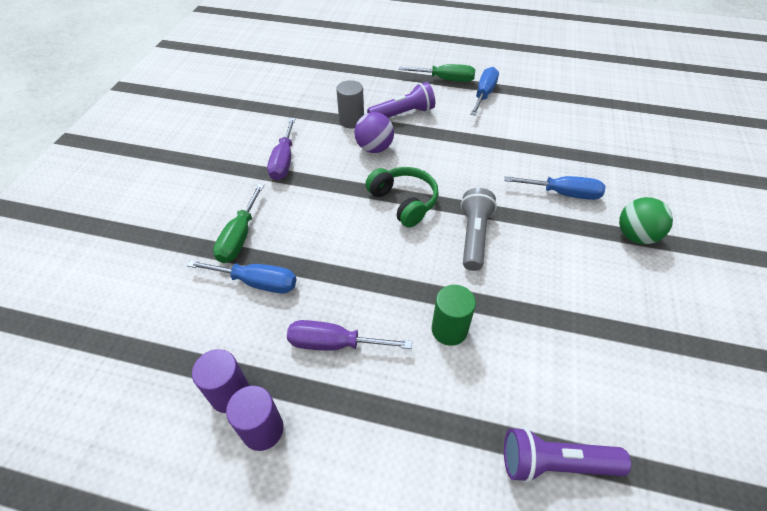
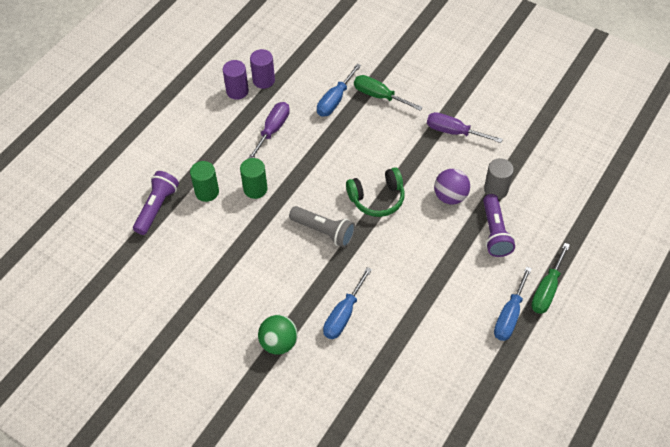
camera: 110 degrees right, 5 degrees up
(484, 94) = (509, 315): blue screwdriver -> blue screwdriver turned 75 degrees clockwise
(486, 394) = (207, 192): none -> green cylinder

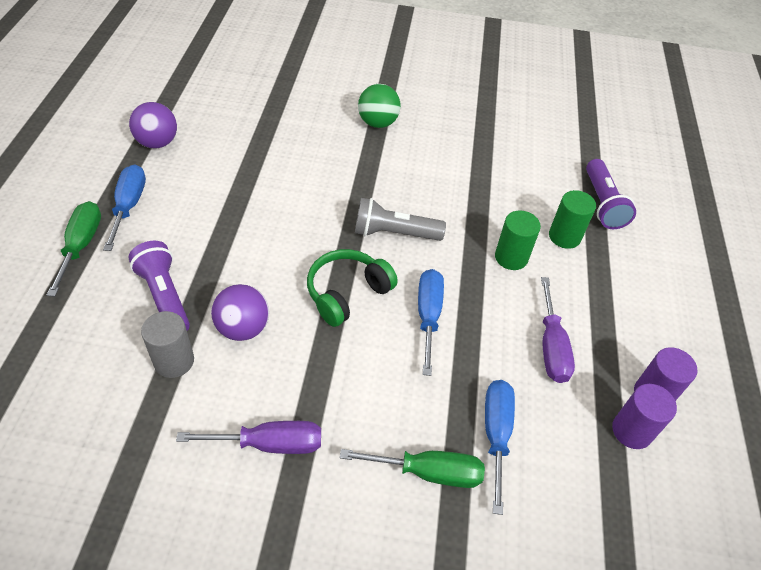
camera: 150 degrees right, 5 degrees down
(343, 315) = (325, 160): blue screwdriver -> blue screwdriver (428, 316)
(477, 378) = (157, 143): none -> purple ball

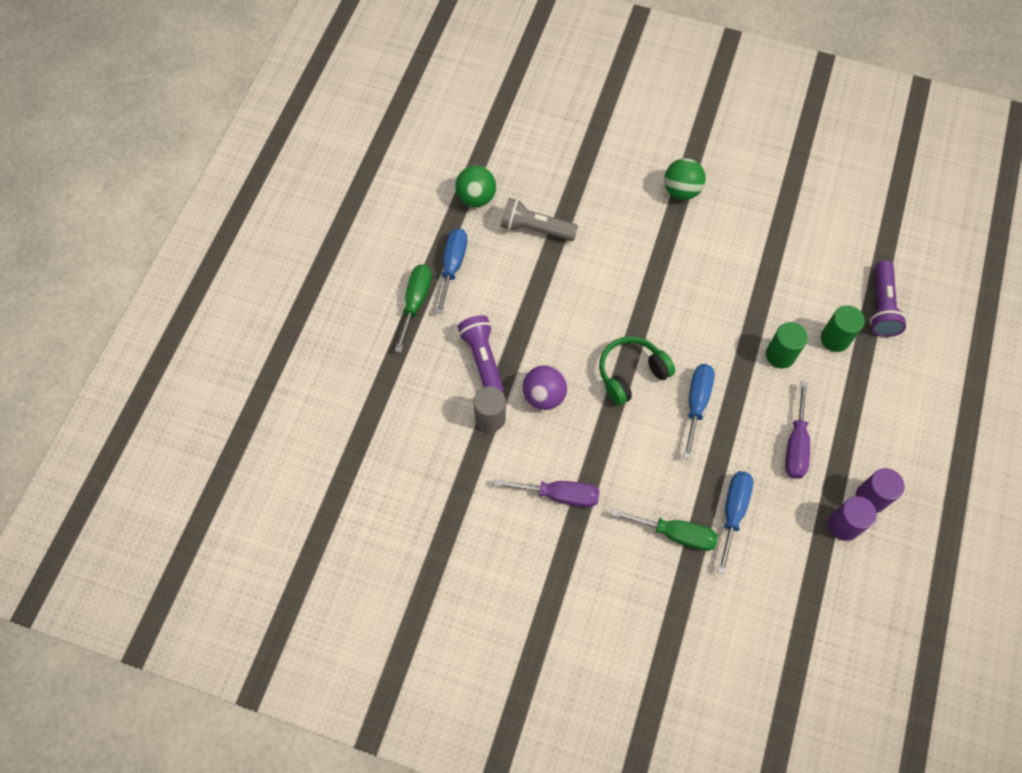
camera: 15 degrees right, 15 degrees up
(157, 143) = (476, 198): purple ball -> green ball
(394, 233) = (679, 318): grey flashlight -> grey flashlight (535, 229)

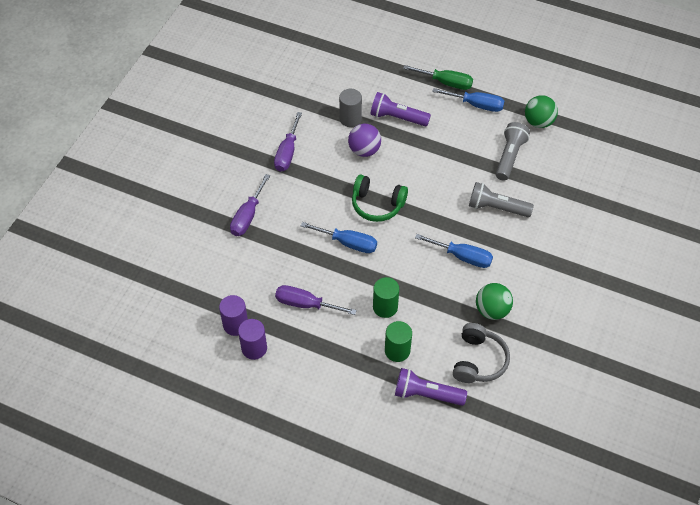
camera: 95 degrees right, 10 degrees down
(483, 359) = (397, 117): purple flashlight -> purple flashlight turned 150 degrees counterclockwise
(616, 242) = (496, 208): none -> grey flashlight
(631, 374) = (377, 204): green headphones -> green headphones turned 135 degrees clockwise
(675, 534) = (248, 216): green screwdriver -> purple screwdriver
(681, 191) = (548, 259): green ball -> green ball (492, 310)
(733, 512) = (258, 254): blue screwdriver -> blue screwdriver (462, 257)
(827, 257) = (478, 360): none -> grey headphones

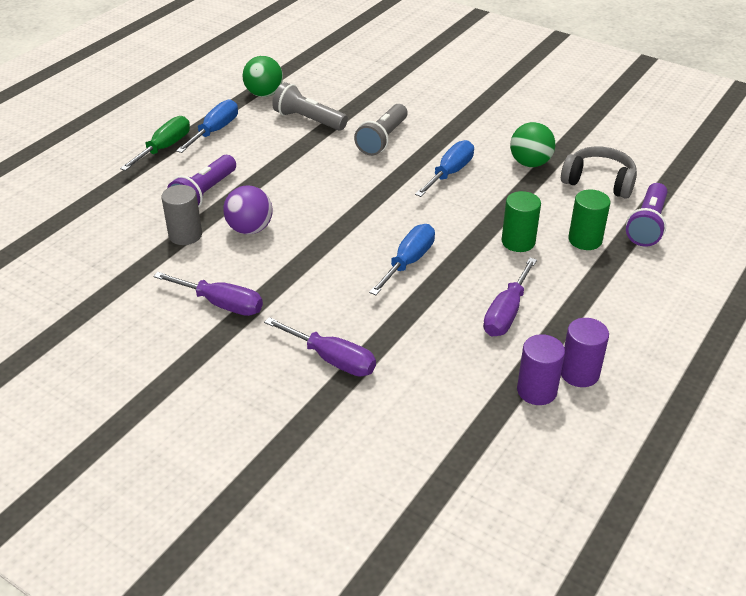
camera: 80 degrees left, 15 degrees down
(377, 204) = (349, 229): green headphones -> none

